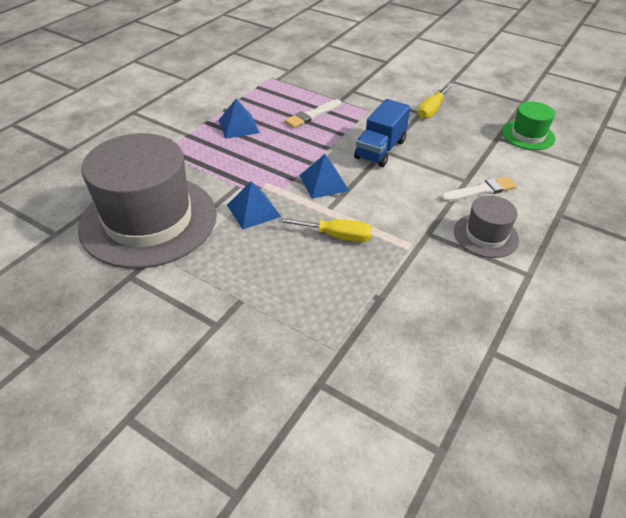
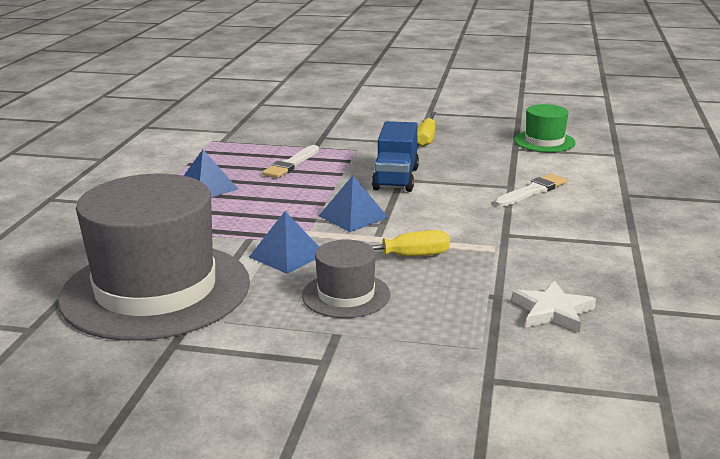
camera: 20 degrees left, 20 degrees down
(412, 328) = (552, 311): none -> white star
(486, 235) = (566, 224): grey hat -> grey hat (346, 295)

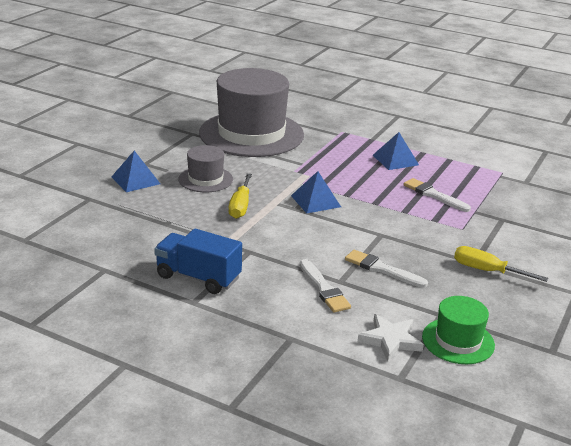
camera: 105 degrees right, 5 degrees up
(287, 255) = (269, 171): blue pyramid -> blue pyramid (136, 180)
(396, 178) = (383, 232): blue truck -> blue truck (198, 277)
(469, 173) = (382, 269): none -> white brush
(552, 311) = (132, 236): white star -> white star (390, 340)

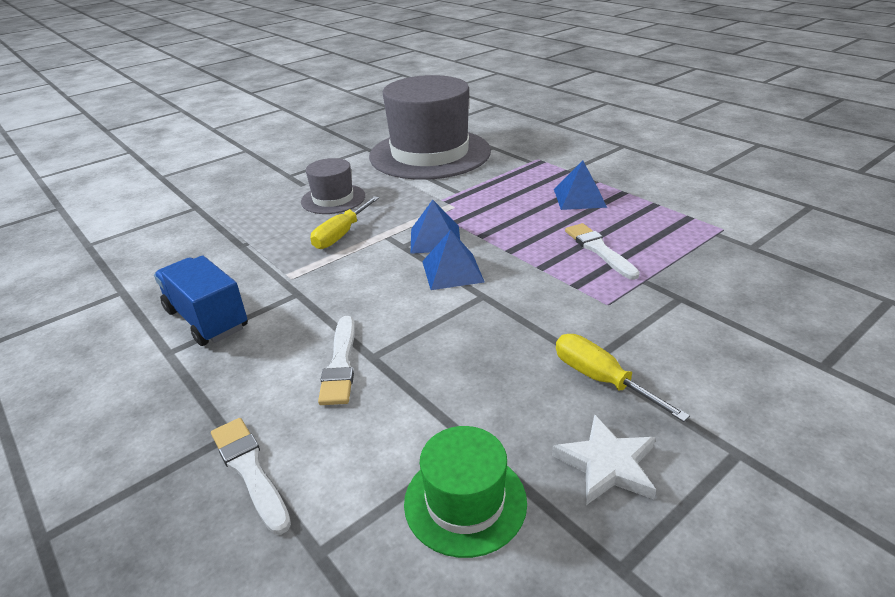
camera: 25 degrees right, 5 degrees up
(136, 180) = (261, 192): blue pyramid -> blue pyramid (452, 271)
(382, 269) = (444, 348): white brush -> white brush (250, 470)
(390, 340) = (361, 473): white star -> white star (607, 464)

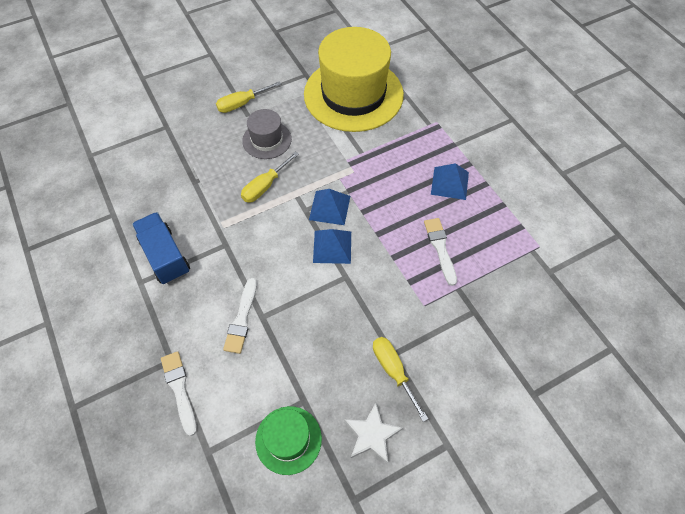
camera: 10 degrees right, 25 degrees up
(294, 178) = (242, 104): none -> yellow screwdriver
(430, 154) = (353, 94): grey hat -> yellow hat

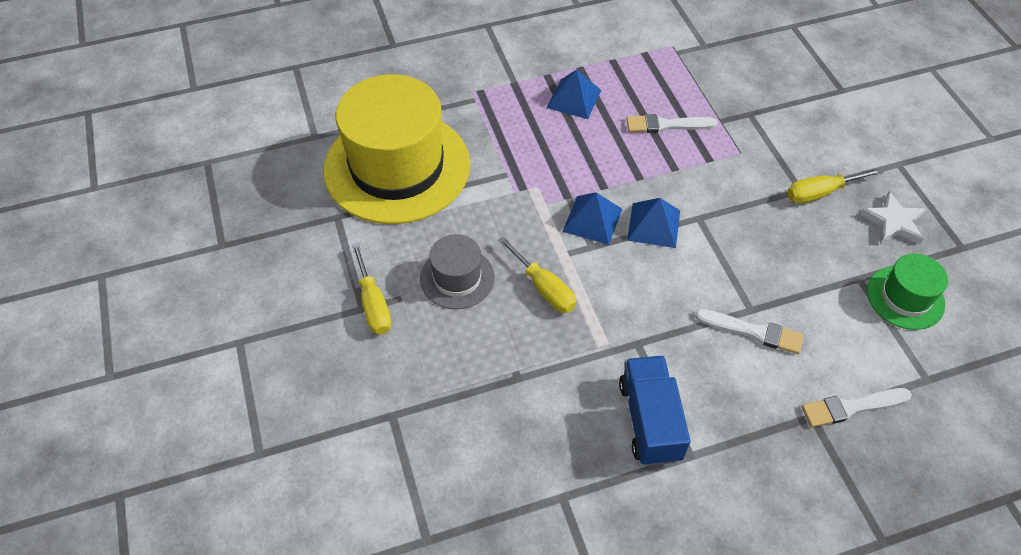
camera: 80 degrees left, 5 degrees down
(165, 256) = (649, 420): blue truck -> blue truck turned 105 degrees clockwise

